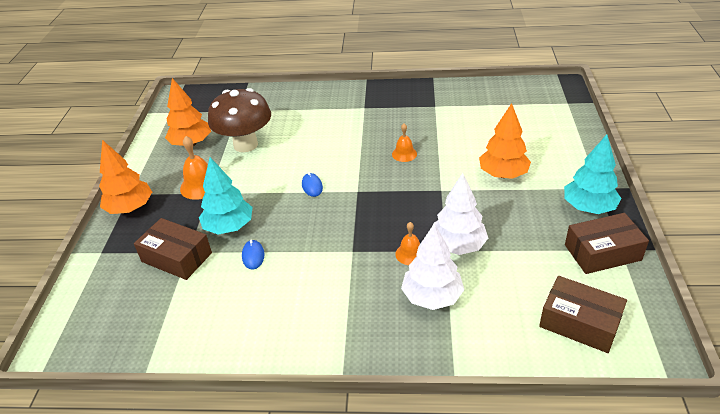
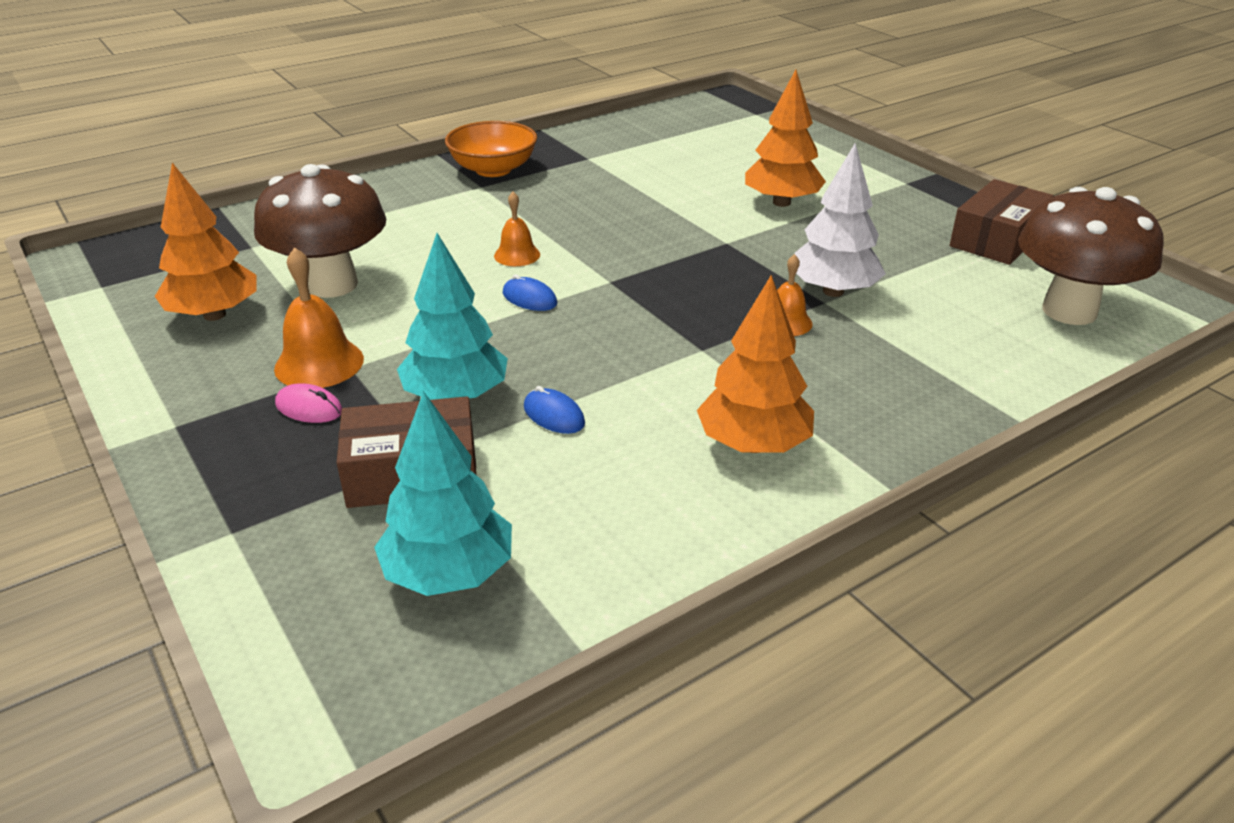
camera: 40 degrees left, 5 degrees down
(130, 208) = (207, 444): orange tree -> orange tree (753, 445)
(176, 207) = (309, 408): none -> pink mouse
(381, 98) = (493, 169): none -> orange bowl
(404, 154) = (619, 220): orange bell -> orange bell (517, 255)
(432, 297) = (880, 355): white tree -> none
(579, 323) = (1069, 311): brown box -> brown mushroom
(588, 207) = (922, 204): turquoise tree -> turquoise tree (449, 573)

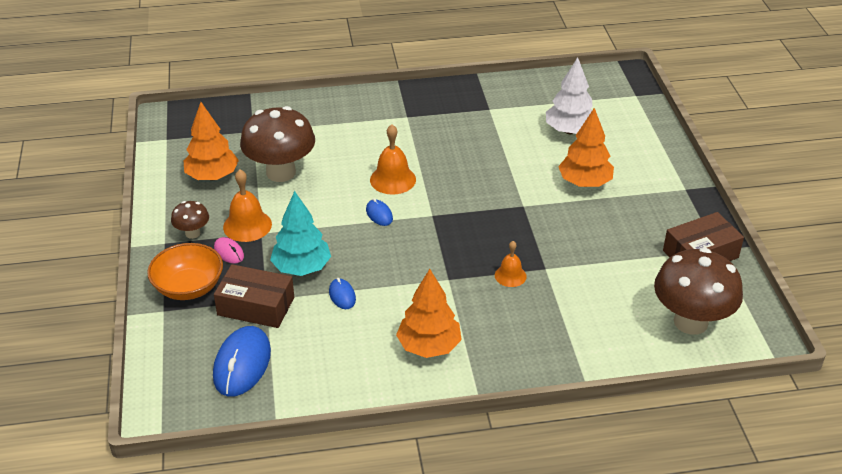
camera: 25 degrees right, 5 degrees up
(223, 398) = (192, 233): none -> brown mushroom
(449, 573) = (242, 364): turquoise tree -> blue mouse
(493, 169) = (423, 104): orange bowl -> orange bowl (189, 287)
(517, 255) = (393, 179): orange bell -> orange bell, size x1.59
(833, 291) = (557, 262): white tree -> white tree (569, 131)

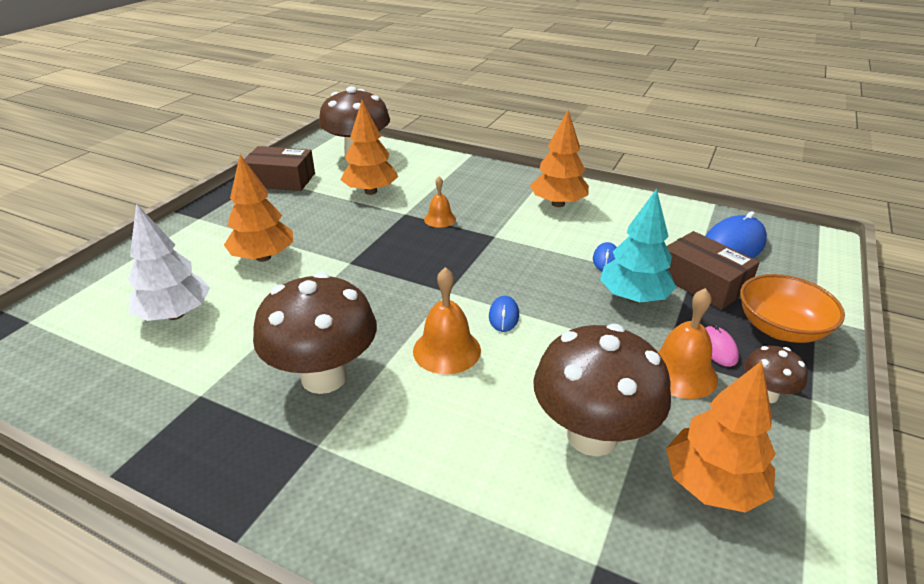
camera: 145 degrees left, 5 degrees down
(441, 140) = (324, 377): none -> brown mushroom
(607, 279) = (371, 191): none -> orange tree

